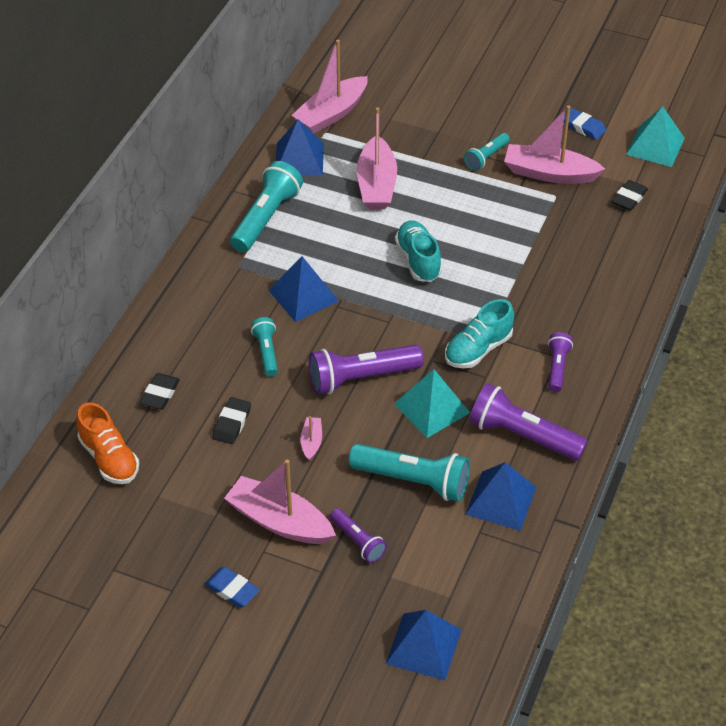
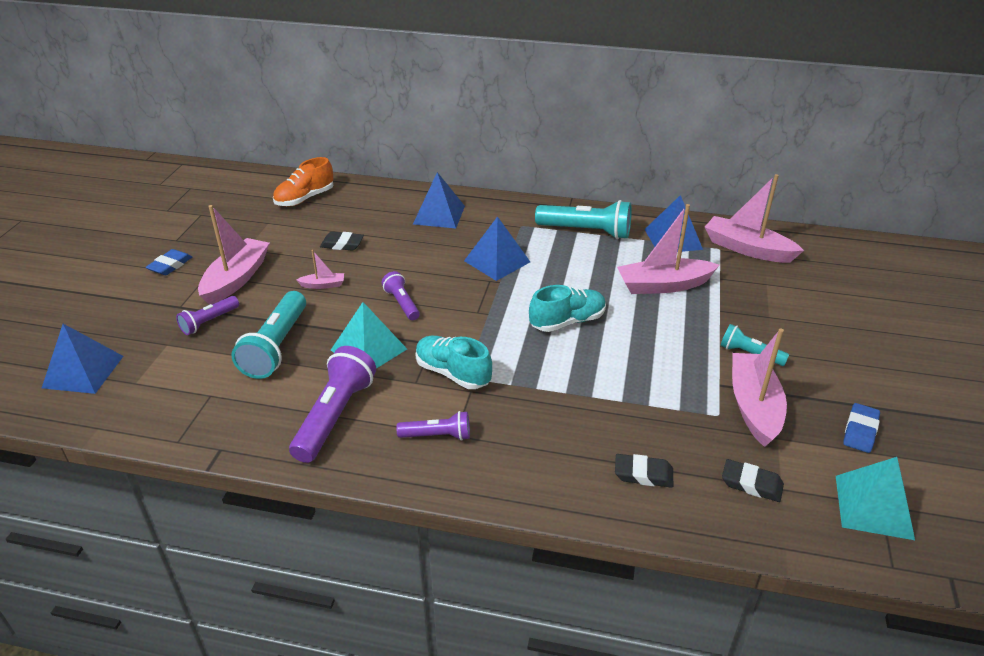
camera: 80 degrees right, 10 degrees down
(160, 394) = (370, 210): black eraser -> black eraser (643, 474)
(266, 352) = (424, 251): turquoise flashlight -> none
(361, 378) = (402, 303): purple flashlight -> purple flashlight, size x0.56
(501, 500) = (248, 406): blue pyramid -> blue pyramid (439, 215)

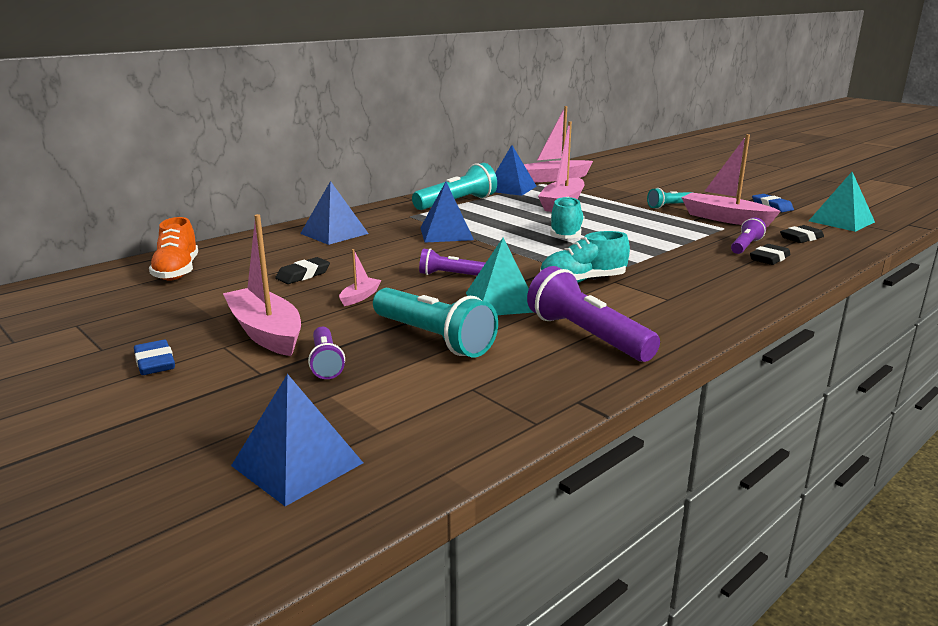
camera: 55 degrees left, 15 degrees down
(437, 436) = (662, 304): purple flashlight -> purple flashlight (745, 246)

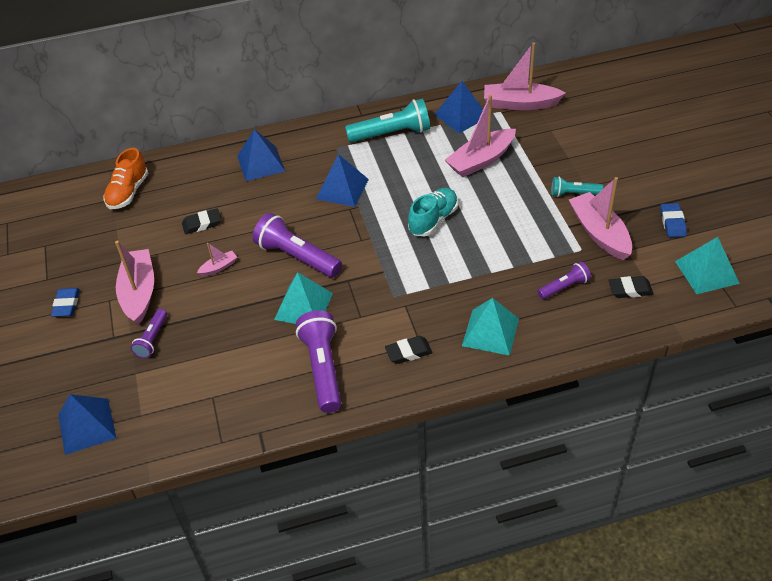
camera: 30 degrees right, 25 degrees up
(433, 338) = (228, 336): turquoise flashlight -> none
(450, 275) = (297, 257): purple flashlight -> purple flashlight, size x1.79
(582, 281) = (382, 297): turquoise shoe -> none
(725, 279) = (490, 332): none -> turquoise pyramid
(769, 258) = (561, 313): black eraser -> black eraser (408, 352)

